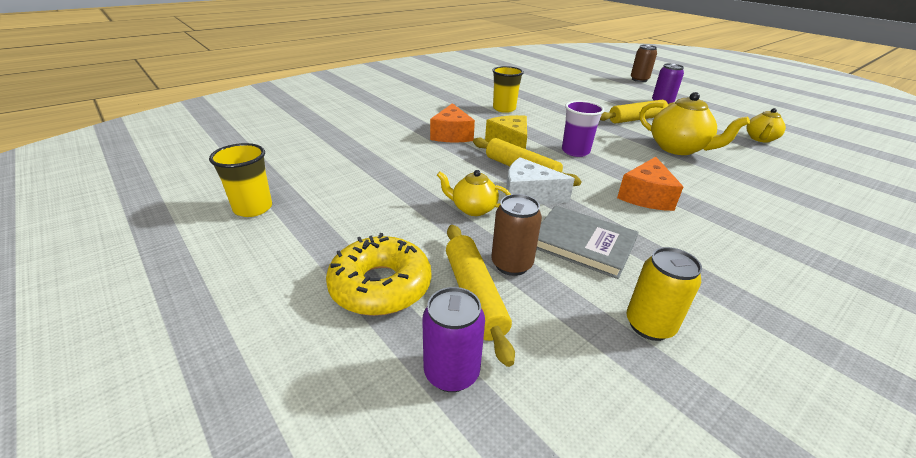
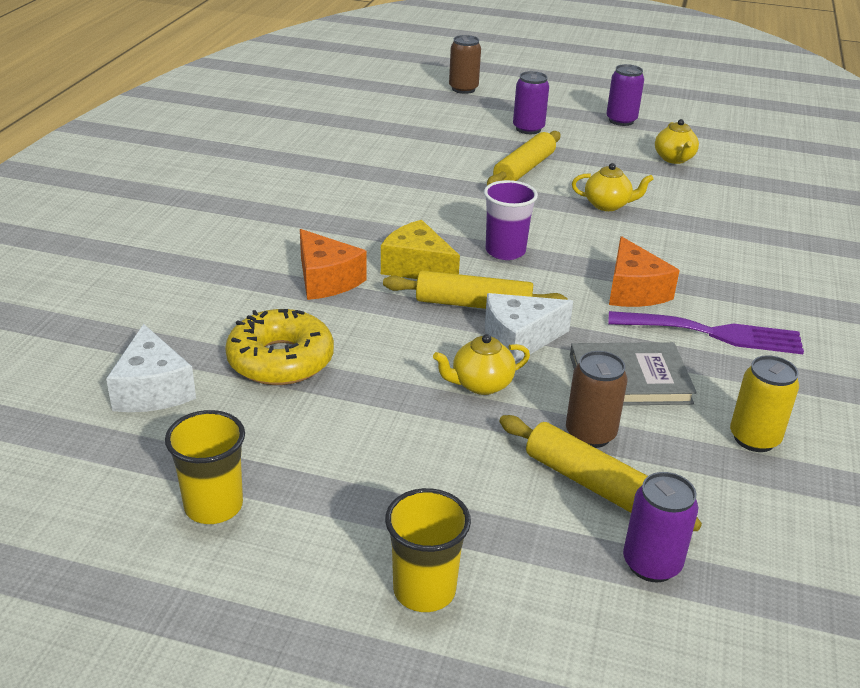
camera: 35 degrees left, 0 degrees up
(305, 151) = (152, 389): none -> white cheese
(380, 286) = (495, 521): yellow donut -> yellow donut (280, 360)
(504, 109) = (343, 205): yellow cup -> yellow cup (424, 590)
(678, 148) = (607, 205): yellow teapot -> yellow teapot, size x0.59
(688, 242) = (714, 333): none -> purple fork
(737, 113) = (621, 121): none -> purple can

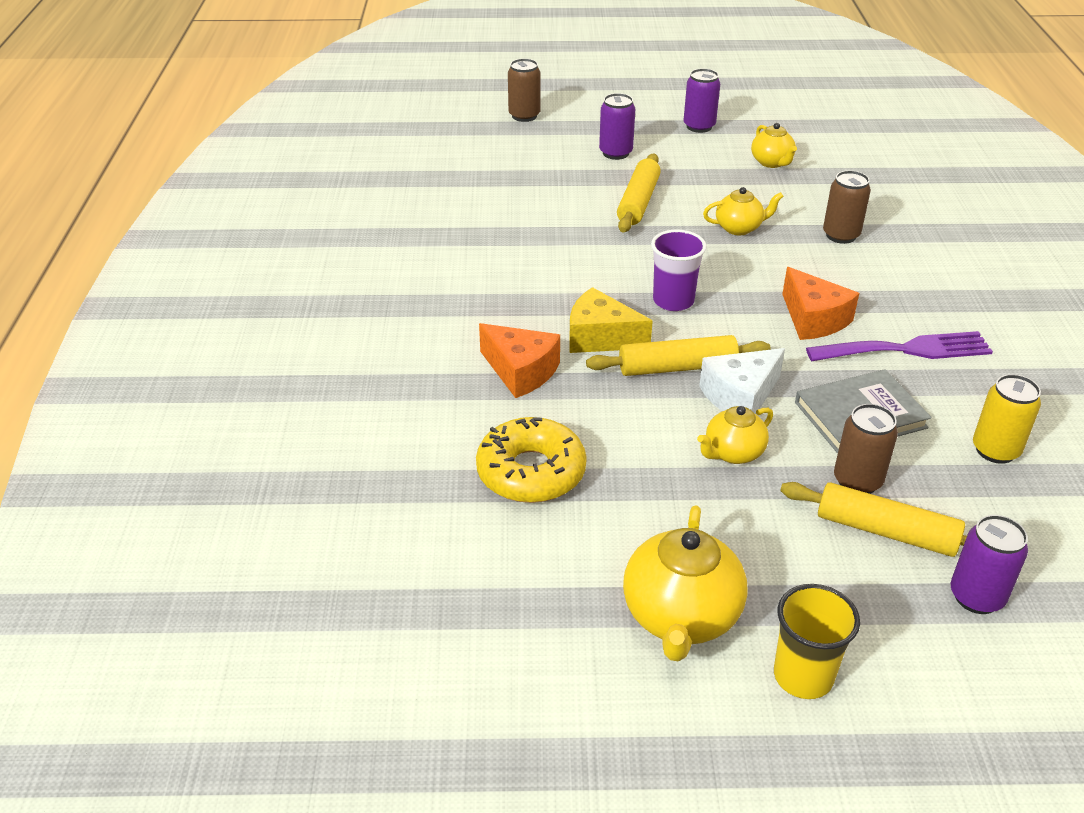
camera: 15 degrees left, 5 degrees up
(152, 389) = (425, 535): white cheese -> none
(213, 506) = (564, 645): yellow cup -> none
(338, 509) = (680, 617): none -> yellow teapot
(706, 228) = (841, 235): none -> brown can

